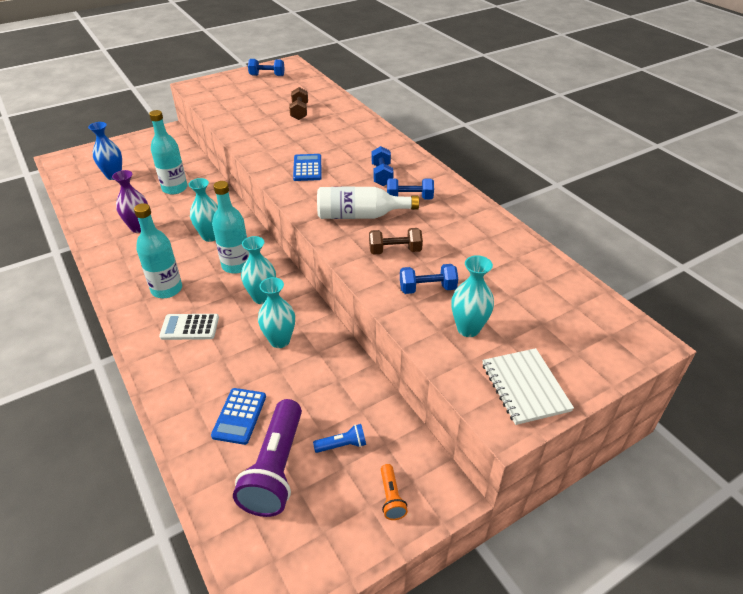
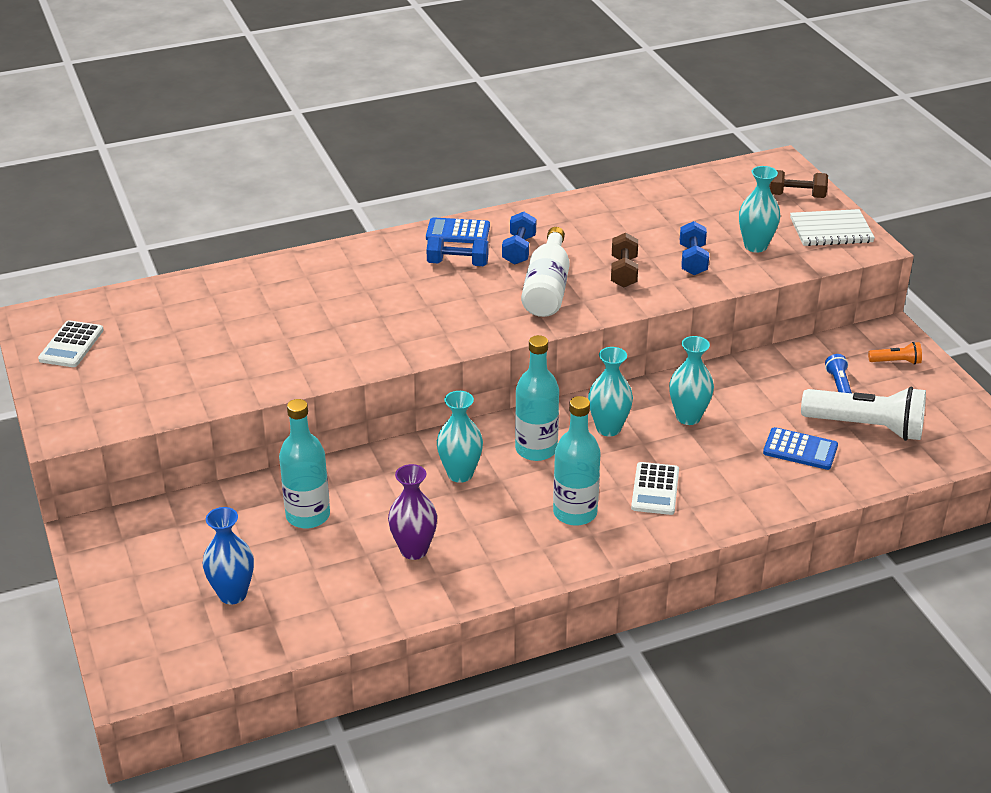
camera: 80 degrees left, 5 degrees down
(267, 75) = (71, 345): blue dumbbell -> white calculator
(275, 469) = (866, 427): purple flashlight -> white flashlight
(299, 112) = (238, 318): brown dumbbell -> brown dumbbell (796, 196)
(307, 168) = (418, 320): blue calculator -> blue calculator (458, 232)

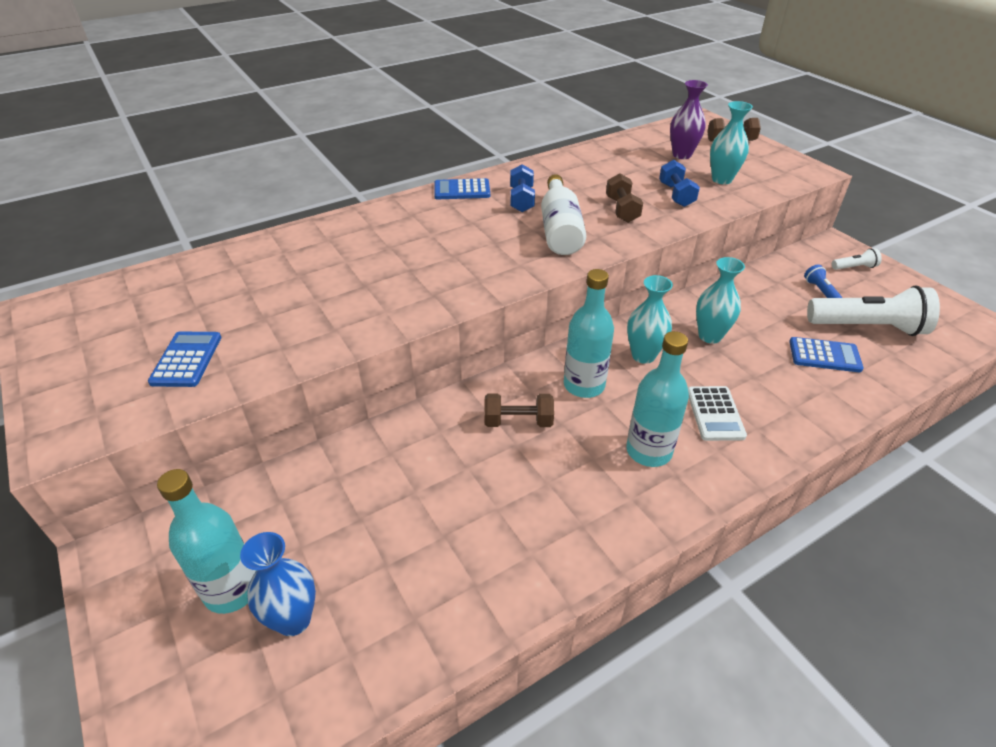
camera: 10 degrees left, 5 degrees up
(71, 345) = (80, 333): white calculator -> none
(165, 378) = (186, 360): none -> blue calculator
(308, 516) = (368, 494): turquoise bottle -> turquoise bottle (232, 589)
(414, 550) = (495, 522): purple vase -> purple vase (681, 155)
(457, 263) = (470, 216): blue dumbbell -> none
(460, 474) = (518, 422): turquoise vase -> brown dumbbell
(831, 230) = (774, 163): white notebook -> none
(896, 362) = (854, 267): orange flashlight -> white flashlight

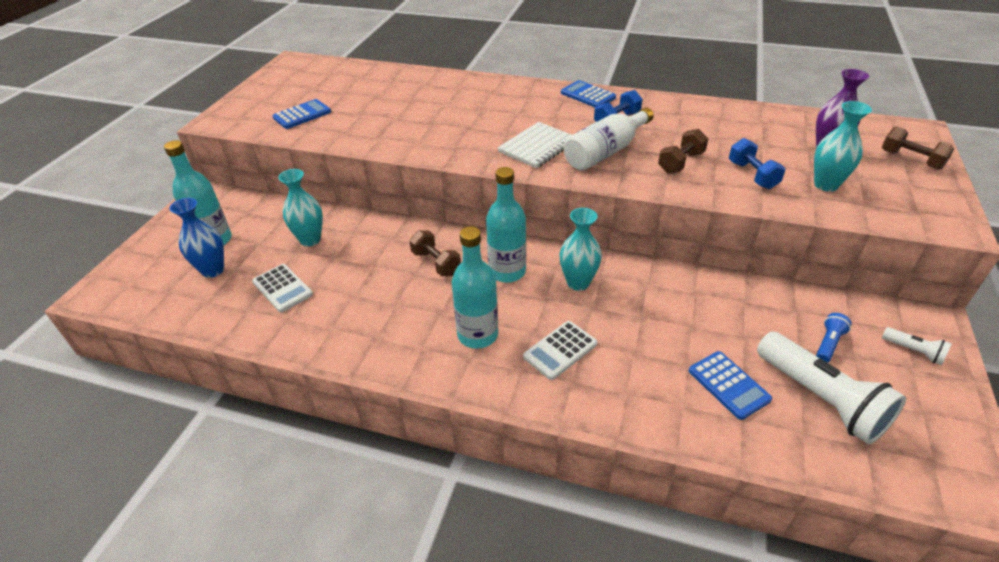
camera: 50 degrees right, 0 degrees up
(415, 564) = (282, 288): none -> white calculator
(502, 254) = (537, 147): none -> white notebook
(676, 195) = (752, 175): blue dumbbell -> blue dumbbell turned 60 degrees counterclockwise
(710, 336) = (653, 305): turquoise vase -> turquoise vase (310, 240)

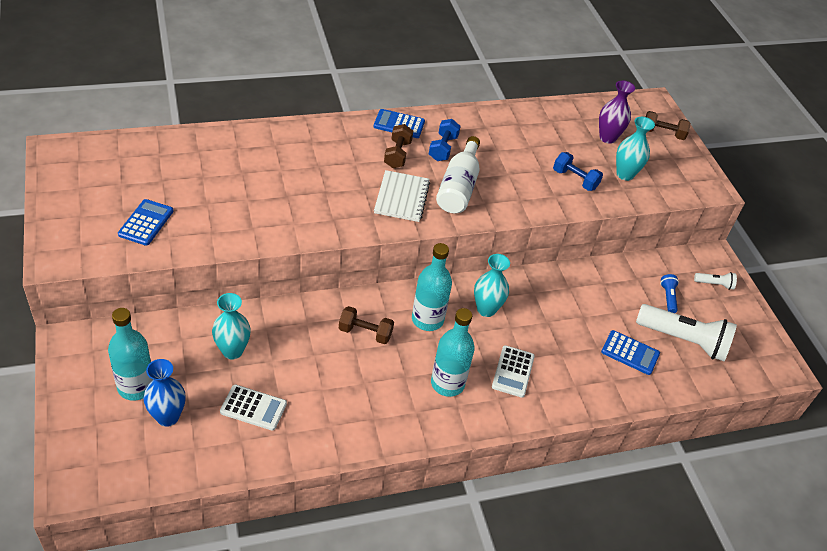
camera: 40 degrees left, 5 degrees up
(680, 162) = (520, 182): brown dumbbell -> brown dumbbell (397, 154)

